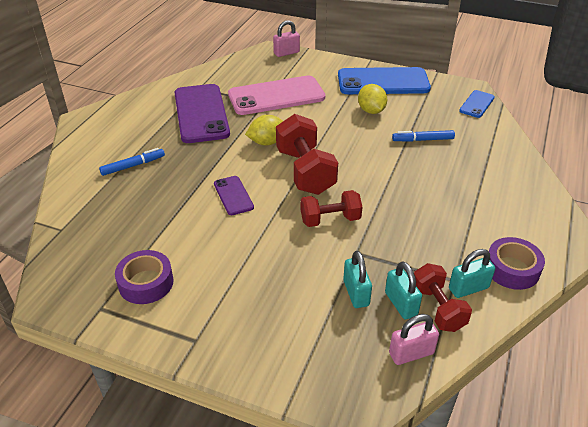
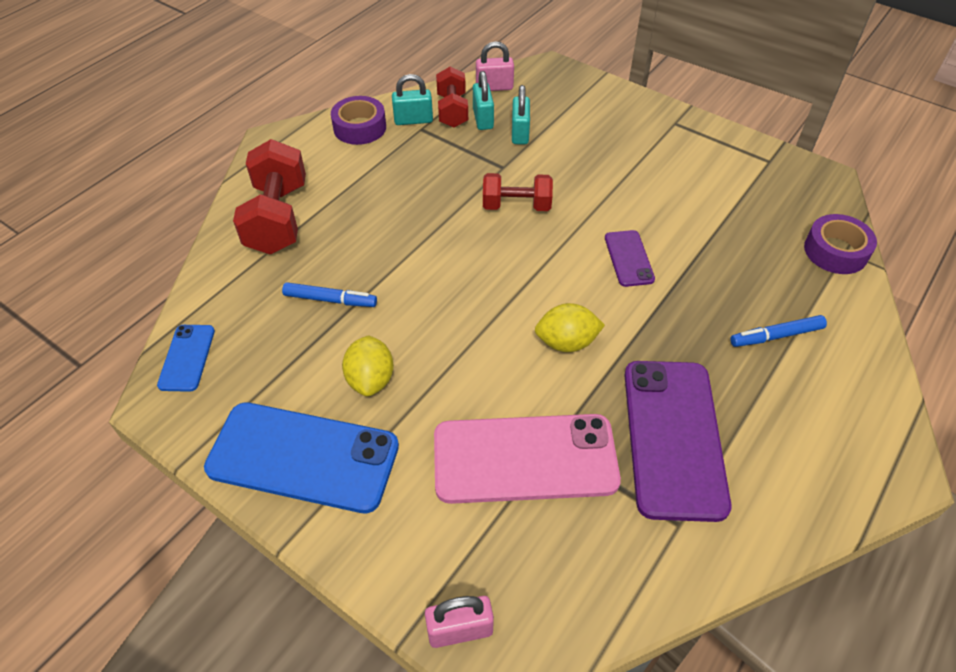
camera: 165 degrees left, 10 degrees up
(146, 283) = (728, 175): purple tape -> purple tape (835, 251)
(305, 171) = (524, 277): red dumbbell -> red dumbbell (278, 218)
(476, 104) = (187, 358): blue phone -> blue phone turned 45 degrees counterclockwise

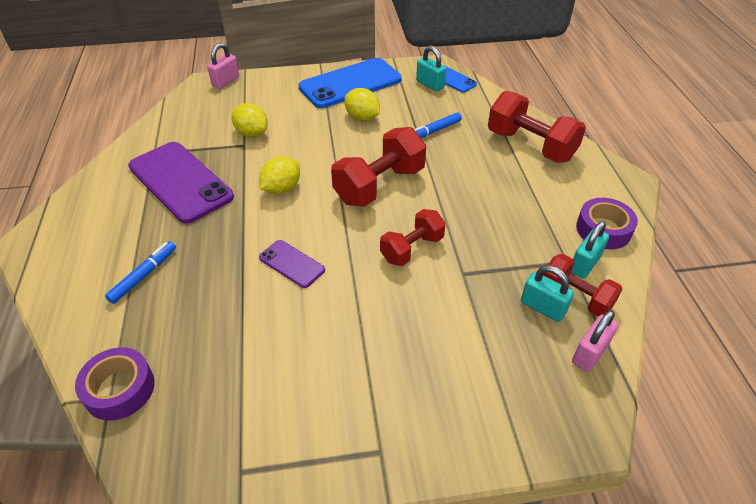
camera: 135 degrees right, 5 degrees down
(468, 277) = (379, 185): none -> red dumbbell
(520, 133) = (495, 316): turquoise padlock -> turquoise padlock (430, 84)
(525, 459) = (252, 133): pink phone -> yellow lemon

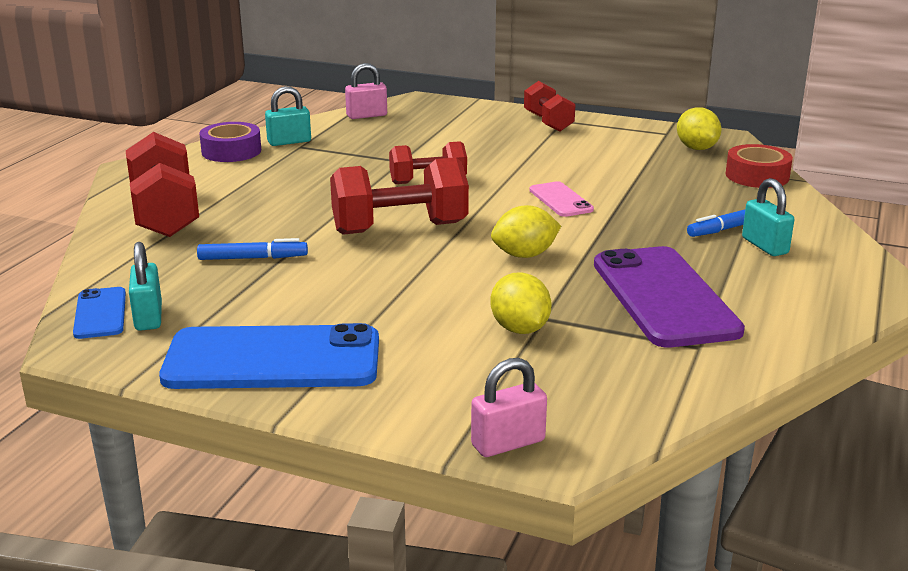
camera: 150 degrees left, 20 degrees down
(119, 389) = (757, 176): purple tape -> red tape
(292, 264) = (560, 200): purple phone -> pink phone
(362, 117) = (325, 302): yellow lemon -> yellow lemon (696, 148)
(542, 307) = (364, 135): turquoise padlock -> turquoise padlock (764, 246)
(576, 296) = (329, 133): red dumbbell -> red dumbbell (548, 122)

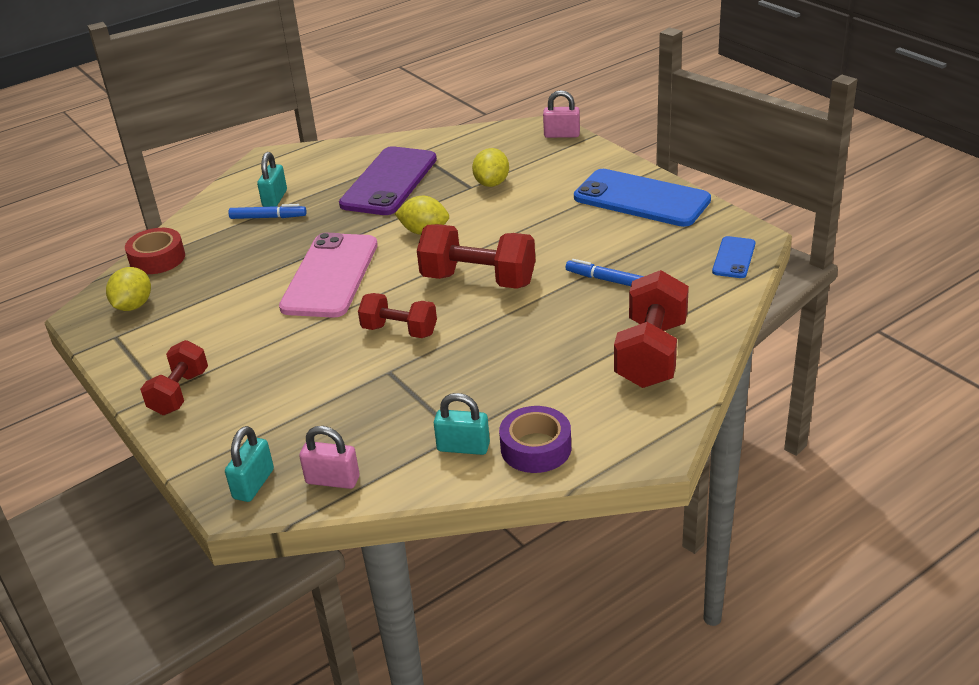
camera: 145 degrees left, 10 degrees up
(148, 317) = (702, 247): turquoise padlock -> turquoise padlock (253, 484)
(560, 200) = (330, 276): pink phone -> pink phone, size x2.05

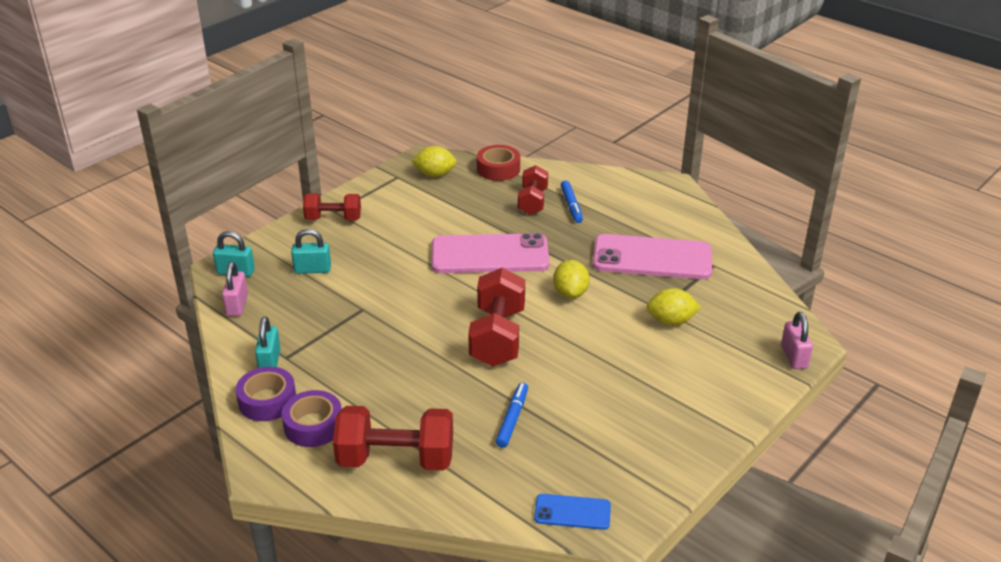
camera: 75 degrees right, 0 degrees up
(275, 198) = (602, 202): turquoise padlock -> turquoise padlock (312, 269)
(389, 182) = (652, 258): purple phone -> pink phone
(399, 331) = (416, 305): red dumbbell -> red dumbbell (532, 202)
(587, 411) = (313, 425): none -> purple tape
(641, 199) = (674, 431): blue phone -> none

